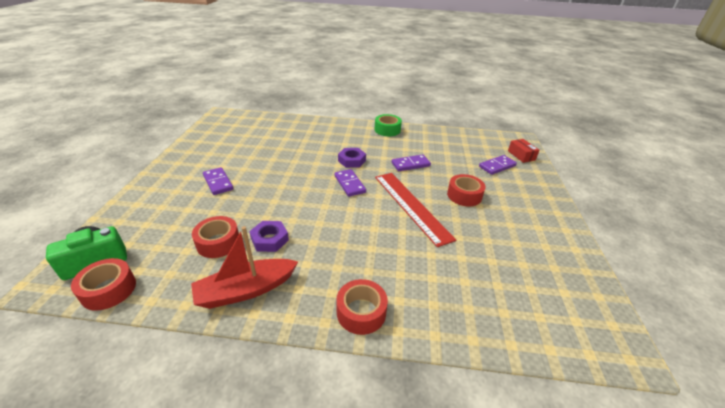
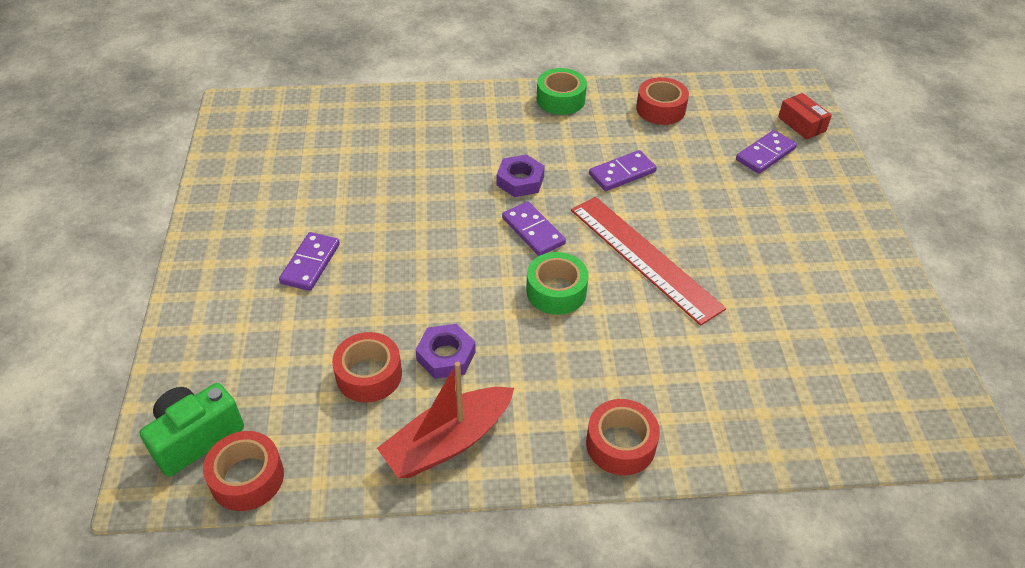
camera: 10 degrees left, 10 degrees up
(218, 182) = (310, 264): purple domino -> purple domino turned 60 degrees clockwise
(351, 215) = (556, 291): none -> green tape
(464, 195) = (723, 224): red tape -> red tape (660, 109)

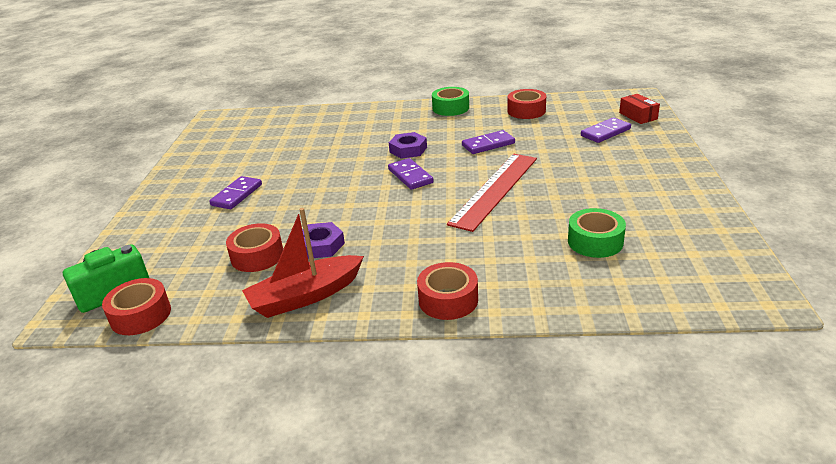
camera: 10 degrees right, 15 degrees down
(556, 291) = (419, 209): green tape -> green tape (595, 241)
(644, 258) = (494, 190): red ruler -> red ruler turned 60 degrees clockwise

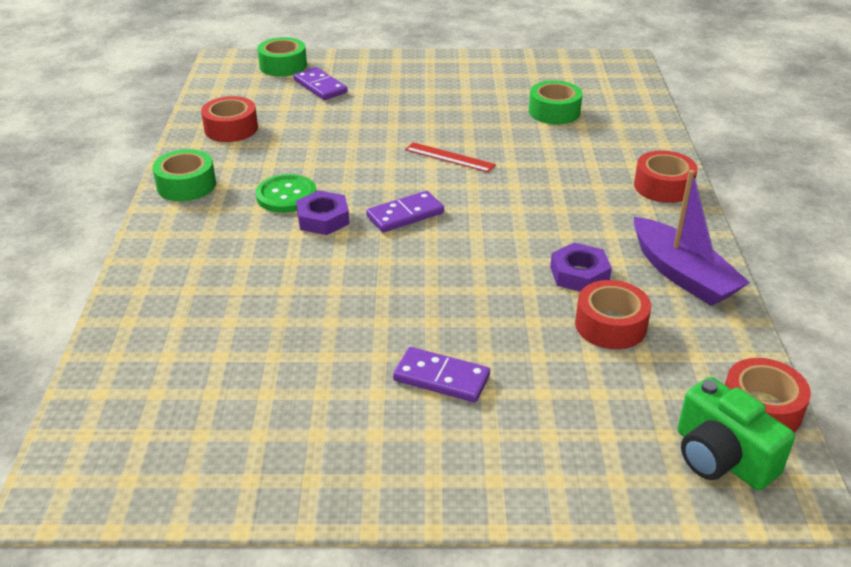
camera: 95 degrees left, 5 degrees up
(305, 296) = (682, 274): red boat -> purple boat
(437, 136) = (286, 195): none -> green button
(488, 144) = (327, 158): purple domino -> none
(494, 190) = (449, 157): red ruler -> red ruler, size x0.51
(638, 116) = (283, 66): red box -> green tape

